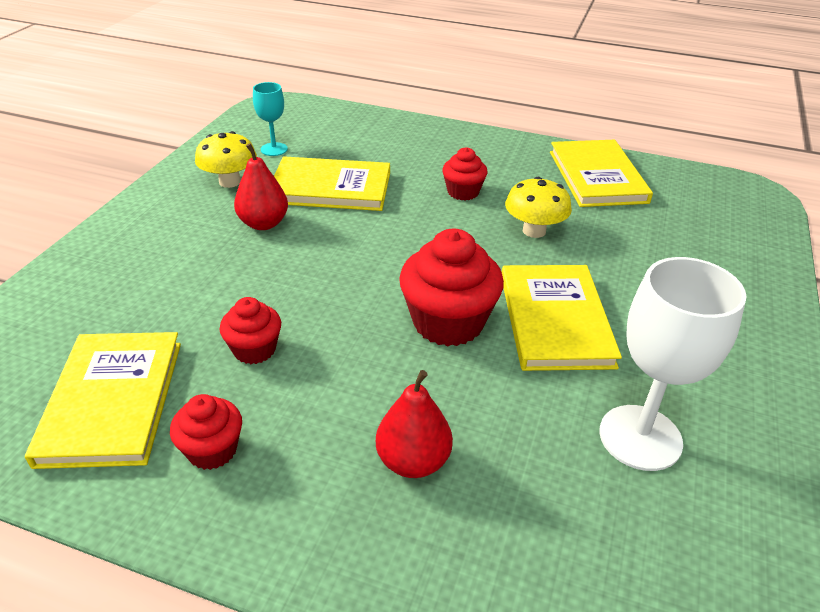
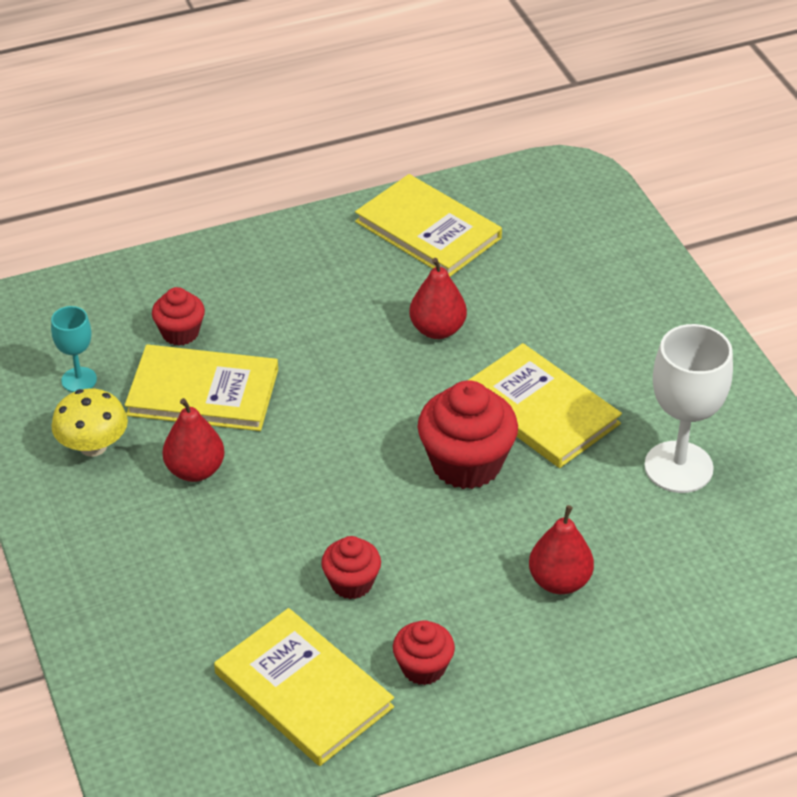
camera: 40 degrees left, 5 degrees up
(331, 188) = (203, 392): yellow book -> yellow book turned 45 degrees clockwise
(463, 192) = (330, 322): red cupcake -> red cupcake (180, 333)
(534, 231) = (437, 329): yellow mushroom -> red pear

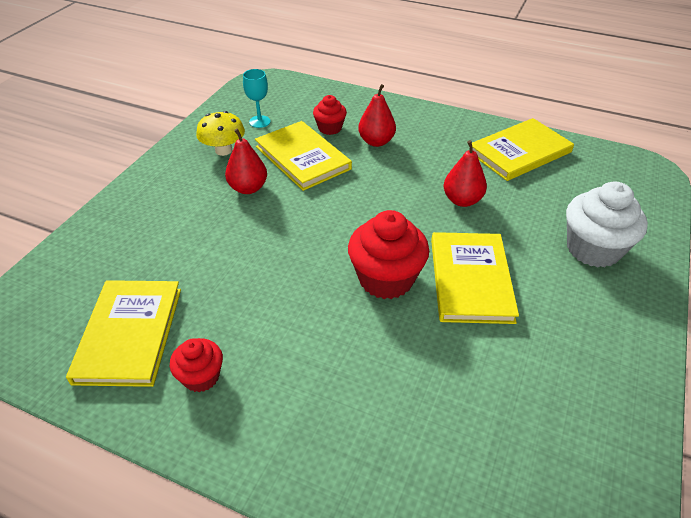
camera: 45 degrees right, 0 degrees up
(351, 583) = (236, 296): red cupcake -> none
(428, 230) = (519, 152): yellow book -> yellow book turned 60 degrees clockwise
(559, 581) = (349, 393): red pear -> red pear (376, 142)
(609, 303) = (593, 249): none -> white cupcake
(678, 467) = (526, 382): white goblet -> none

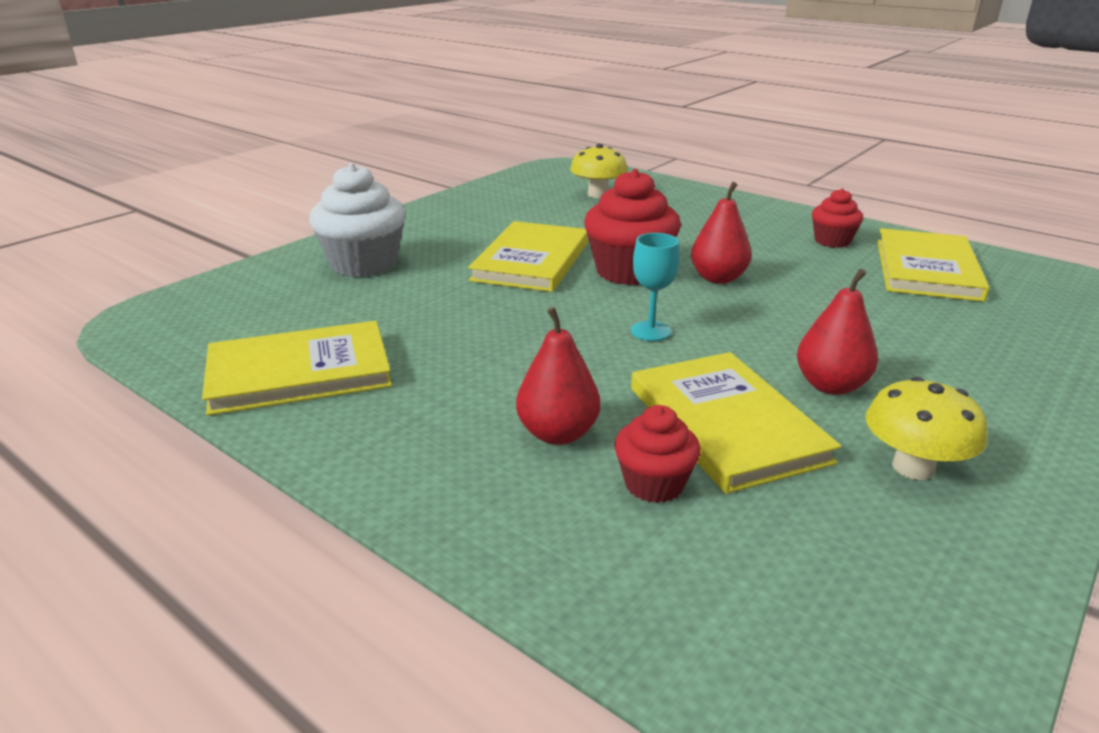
camera: 165 degrees left, 15 degrees down
(259, 121) = (844, 536): turquoise goblet -> turquoise goblet (650, 331)
(462, 200) = (473, 323): red pear -> red pear (718, 278)
(484, 459) = (598, 194): none -> yellow mushroom

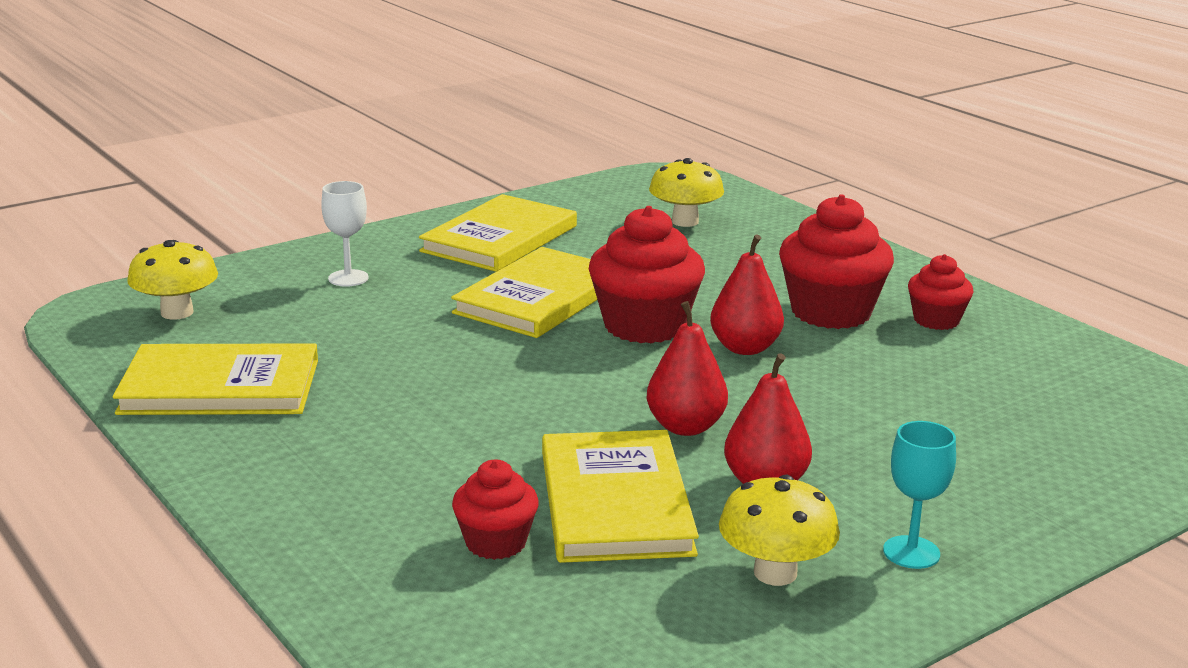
camera: 15 degrees right, 5 degrees down
(224, 311) = (177, 312): none -> yellow mushroom
(364, 264) = (348, 278): white cupcake -> white goblet
(558, 433) = (436, 483): red pear -> red pear (685, 427)
(650, 331) = (613, 397): turquoise goblet -> turquoise goblet (911, 552)
(755, 244) = (831, 312): none -> red cupcake
(926, 269) = (1024, 371): yellow book -> yellow book (499, 239)

